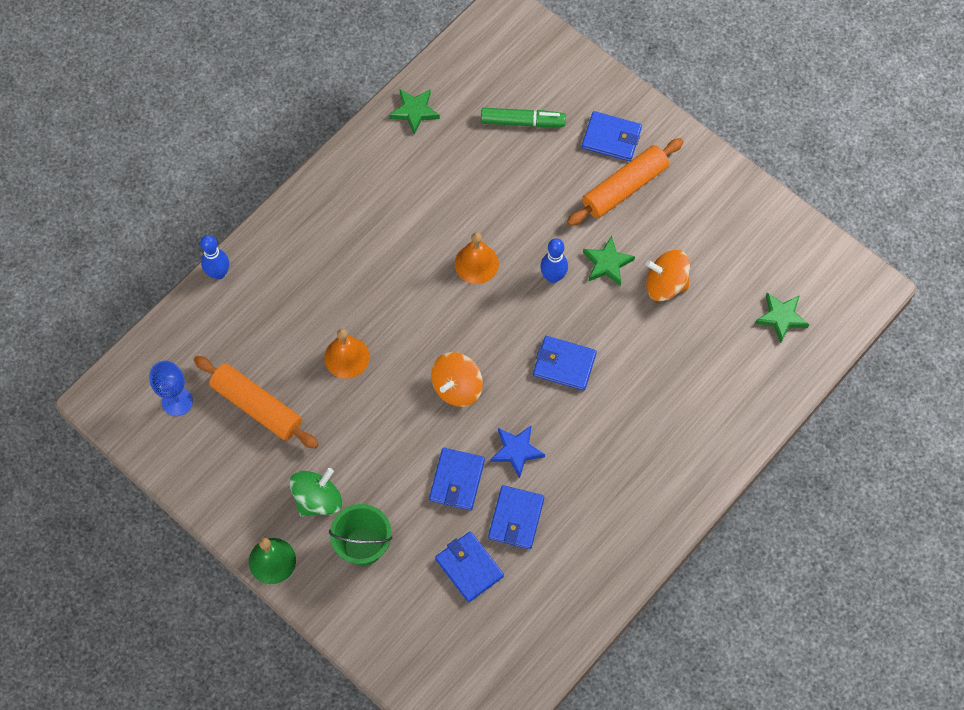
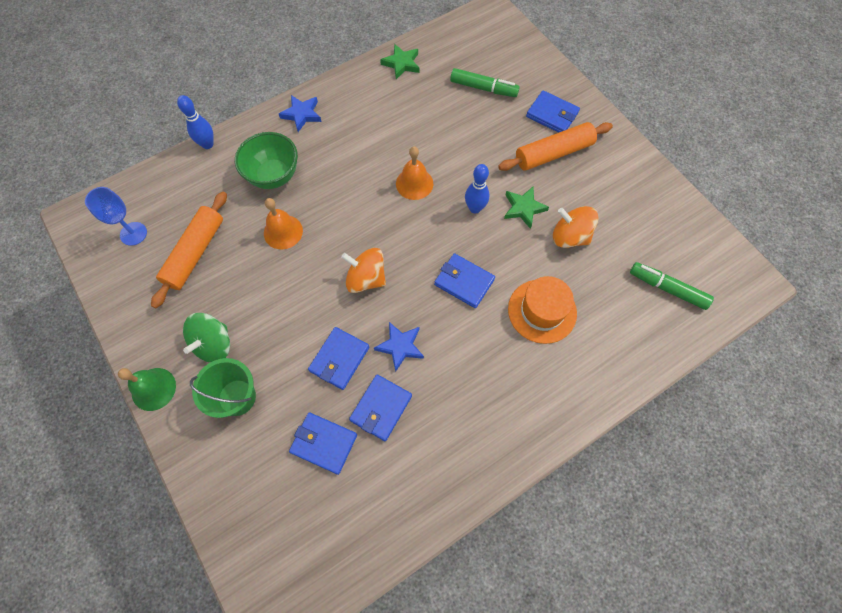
camera: 15 degrees right, 0 degrees up
(257, 406) = (195, 253): orange rolling pin -> orange rolling pin turned 60 degrees clockwise
(311, 293) = (273, 176): none -> green bowl
(316, 208) = (302, 114): none -> blue star
(318, 499) = (214, 344): green spinning top -> green spinning top turned 150 degrees clockwise
(457, 387) = (366, 278): orange spinning top -> orange spinning top turned 60 degrees clockwise
(469, 567) = (324, 443): blue wallet -> blue wallet turned 45 degrees counterclockwise
(655, 375) = (542, 311): none -> orange hat
(781, 317) = (667, 288): green star -> green marker

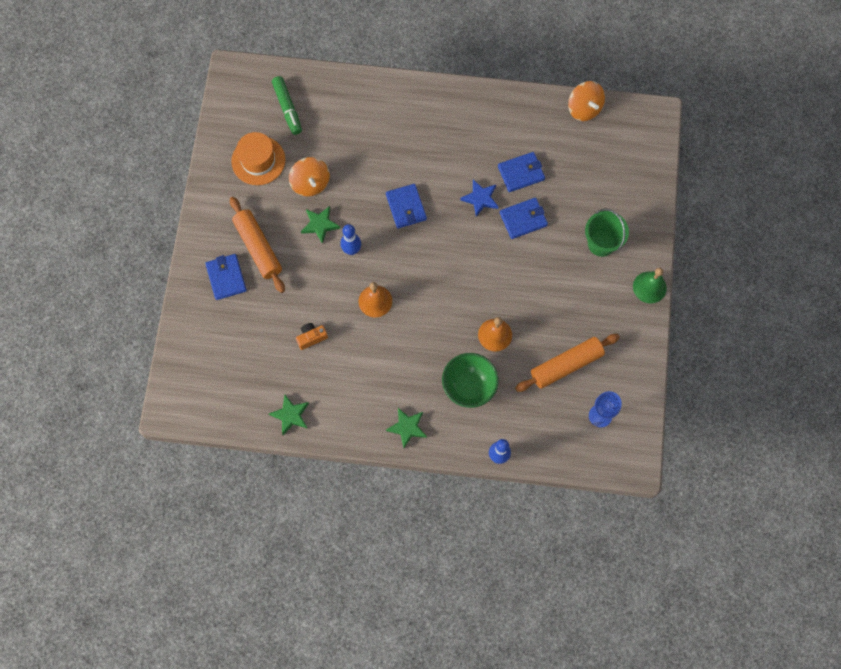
camera: 140 degrees left, 5 degrees up
(214, 344) = (594, 288): green spinning top -> none
(302, 114) = (407, 427): blue star -> green star
(324, 443) = (568, 179): blue wallet -> none
(366, 278) = (466, 257): orange spinning top -> orange spinning top (584, 109)
(439, 121) = (311, 337): none -> orange camera
(483, 88) = (251, 340): green marker -> none
(542, 311) = (376, 153): orange hat -> orange hat (258, 160)
(553, 153) = (258, 248): orange rolling pin -> orange rolling pin turned 45 degrees clockwise

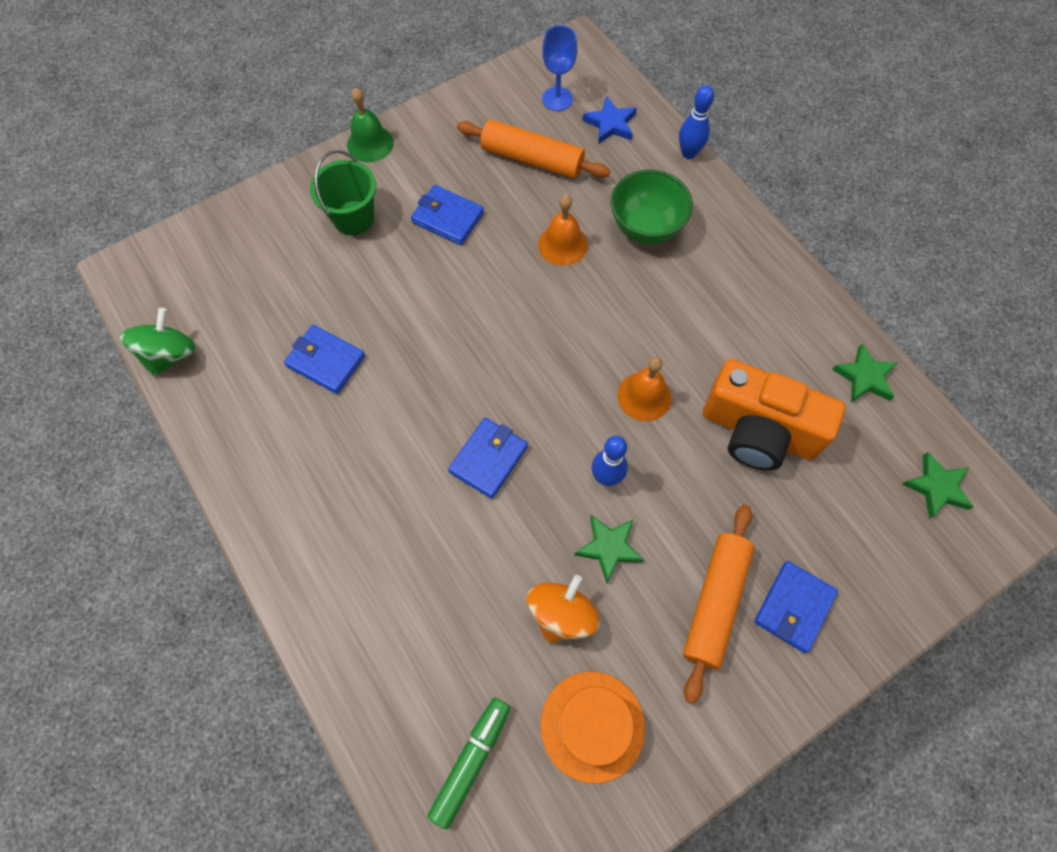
camera: 130 degrees left, 5 degrees down
(311, 337) = (758, 431): orange camera -> orange camera, size x2.45
(407, 427) = (749, 252): green star -> green star (936, 487)
(480, 199) = (401, 381): blue star -> blue star (610, 124)
(523, 219) = (390, 315): blue wallet -> blue wallet (448, 217)
(584, 109) = (170, 354): orange spinning top -> green spinning top

